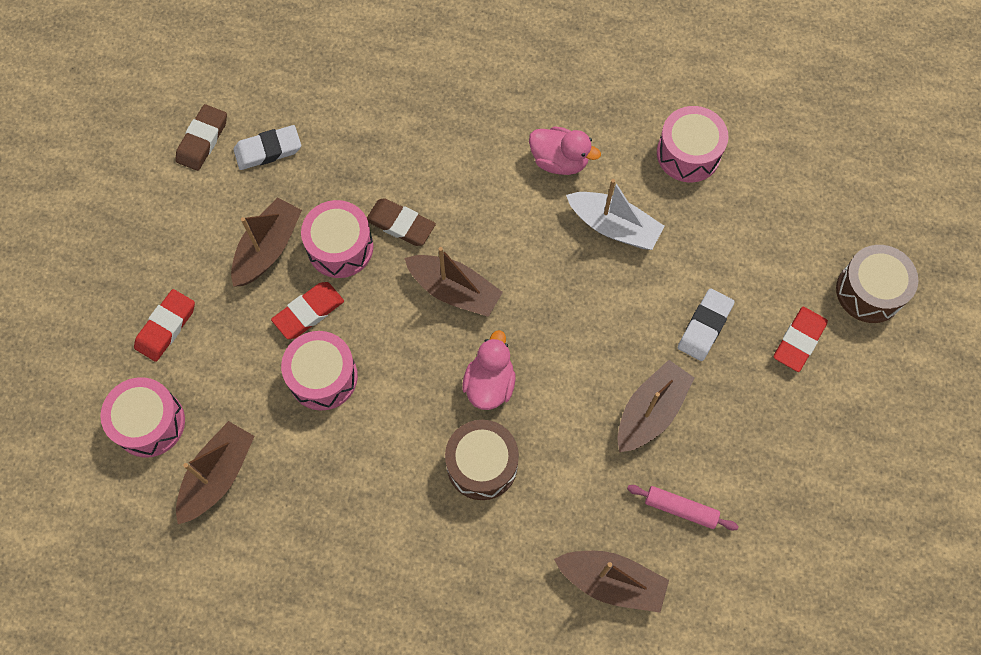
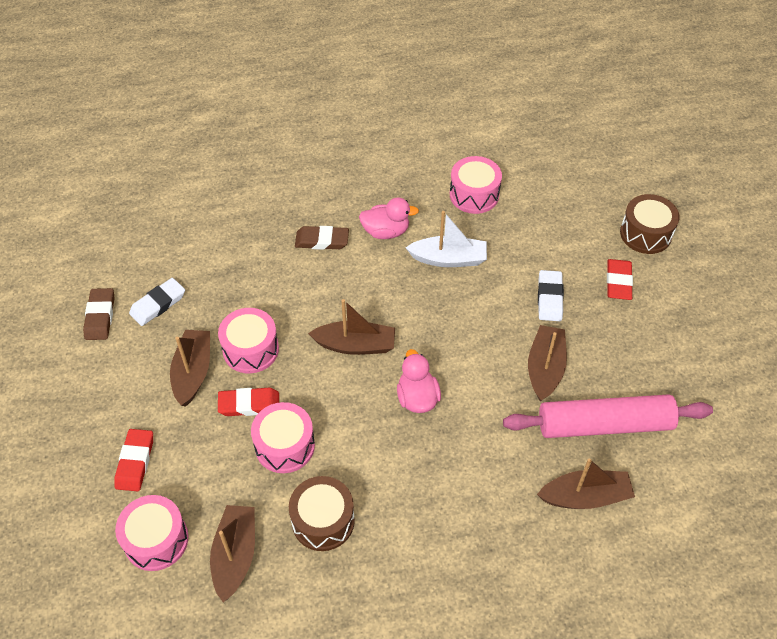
camera: 25 degrees left, 15 degrees down
(308, 312) = (249, 404): red eraser -> red eraser turned 60 degrees clockwise
(400, 224) = (290, 316): brown eraser -> brown eraser (322, 240)
(482, 465) = (443, 456): brown drum -> brown drum (323, 521)
(680, 509) = (604, 424): pink rolling pin -> pink rolling pin, size x2.22

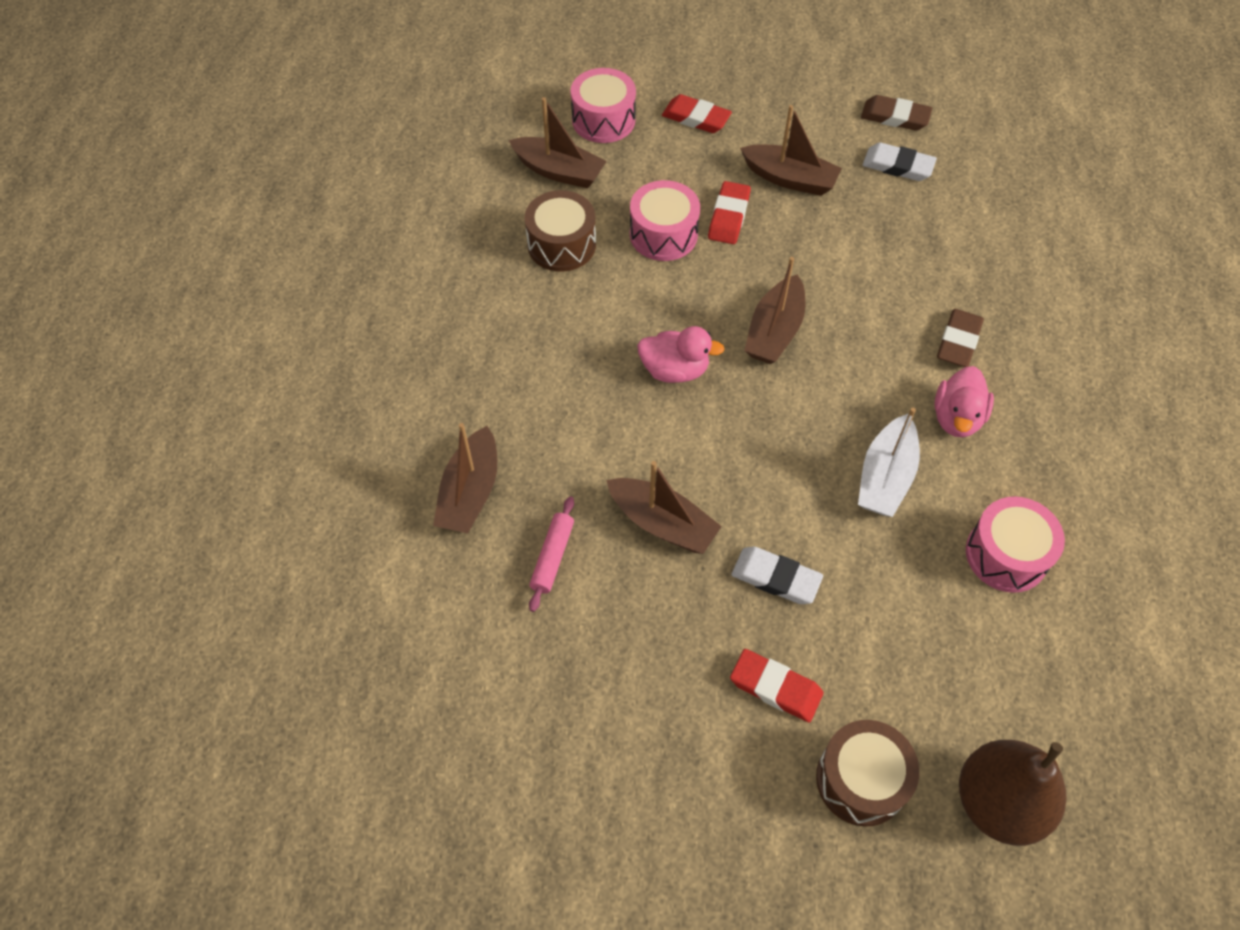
camera: 110 degrees right, 5 degrees up
(158, 304) = (898, 166): white eraser -> white eraser turned 45 degrees counterclockwise
(251, 349) = (803, 233): pink drum -> none
(604, 424) = (552, 557): pink rolling pin -> pink rolling pin, size x0.45
(620, 178) = (998, 802): none -> brown pear

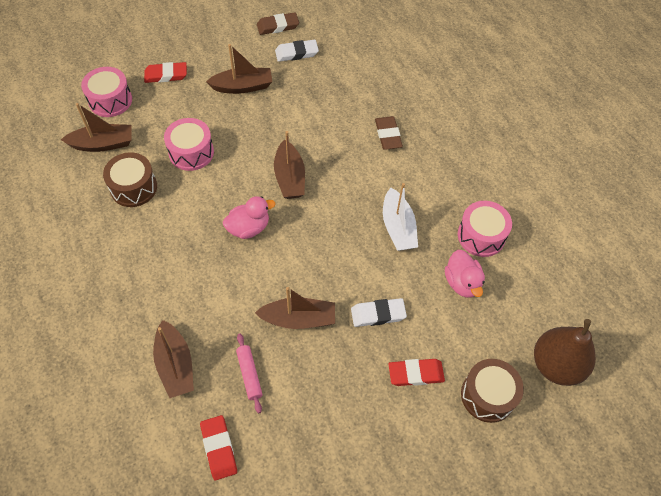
camera: 35 degrees left, 0 degrees up
(729, 216) = (222, 124): red eraser -> red eraser (219, 448)
(957, 418) = (413, 176): pink duck -> pink duck (462, 283)

